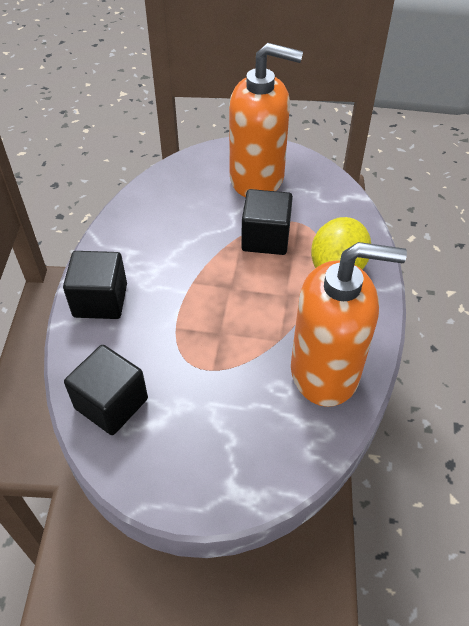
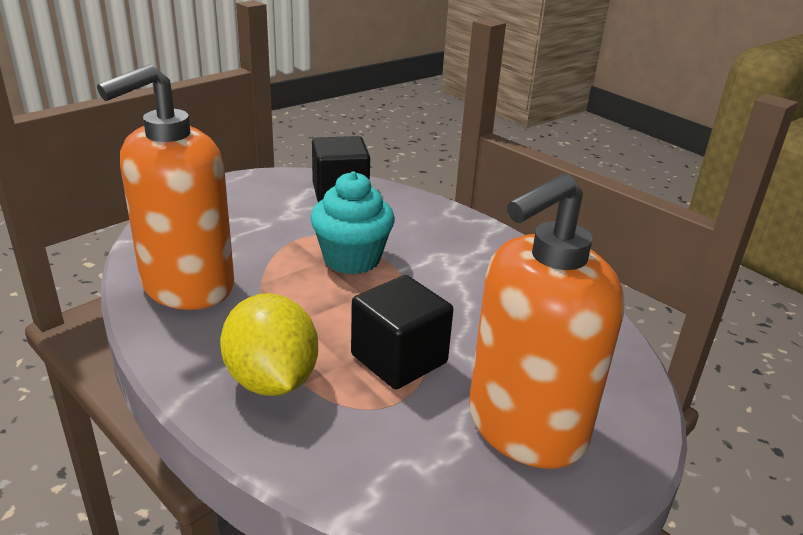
camera: 130 degrees right, 20 degrees down
(100, 300) = (453, 228): black cube -> none
(200, 320) = (352, 259): none -> turquoise cupcake

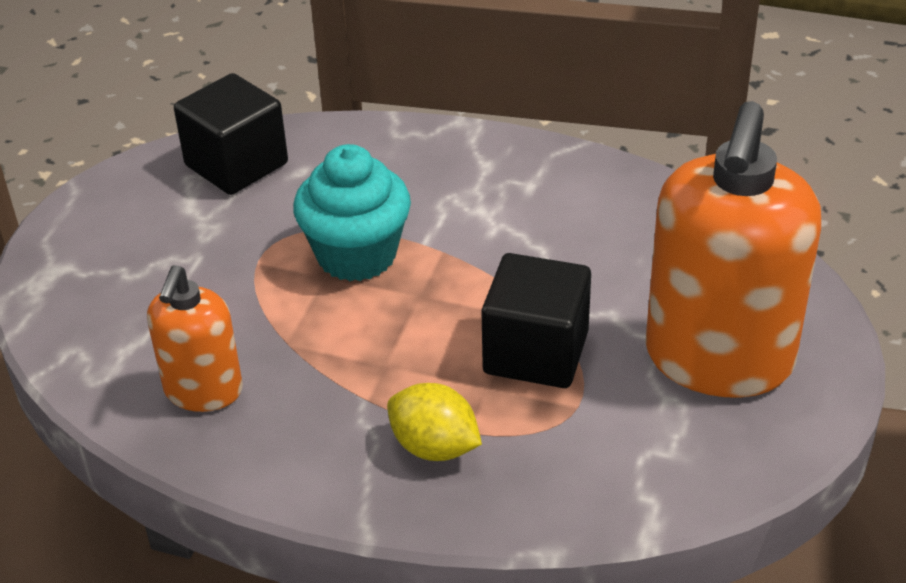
camera: 30 degrees left, 10 degrees up
(187, 286) = (203, 391): orange soap dispenser -> orange soap dispenser, size x0.54
(271, 380) = (434, 447): yellow lemon -> yellow lemon, size x0.64

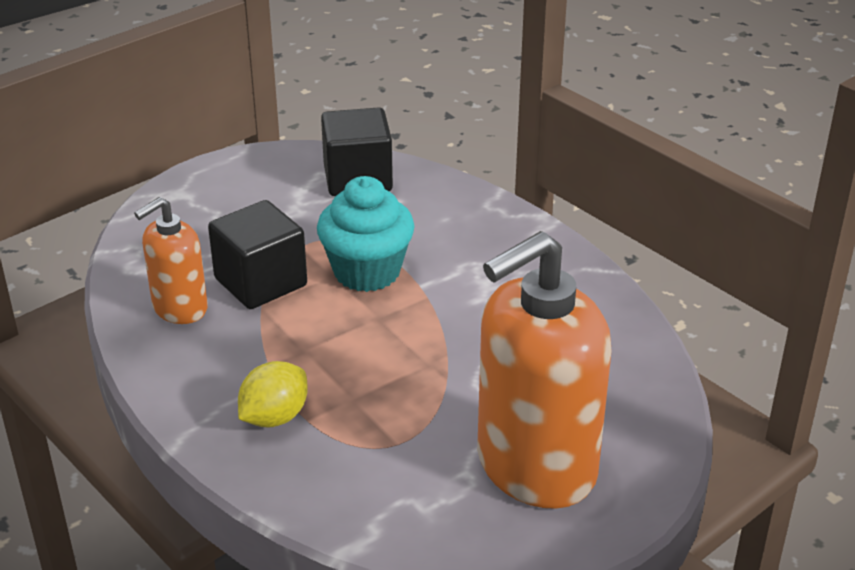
camera: 35 degrees right, 5 degrees down
(434, 447) = (274, 417): yellow lemon -> yellow lemon turned 60 degrees clockwise
(536, 352) = (410, 394): black cube -> black cube (260, 282)

